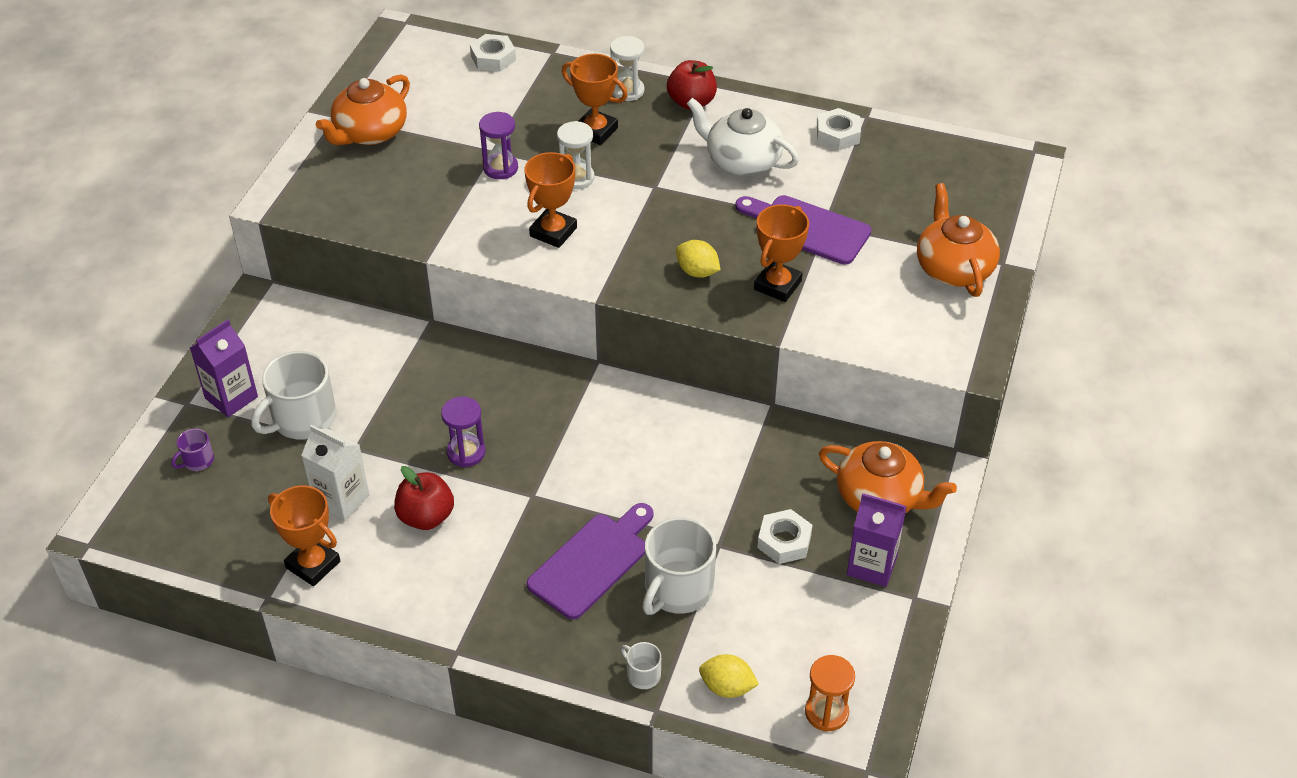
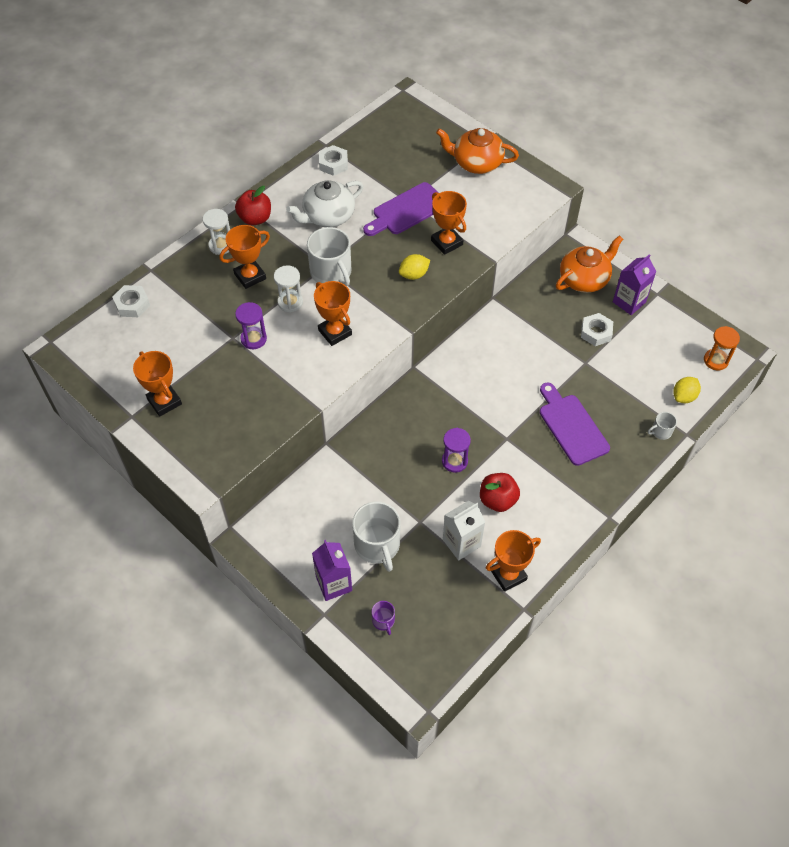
camera: 65 degrees left, 10 degrees up
(370, 133) = (164, 401): orange teapot -> orange trophy
(677, 589) = (608, 393): white mug -> white mug (331, 272)

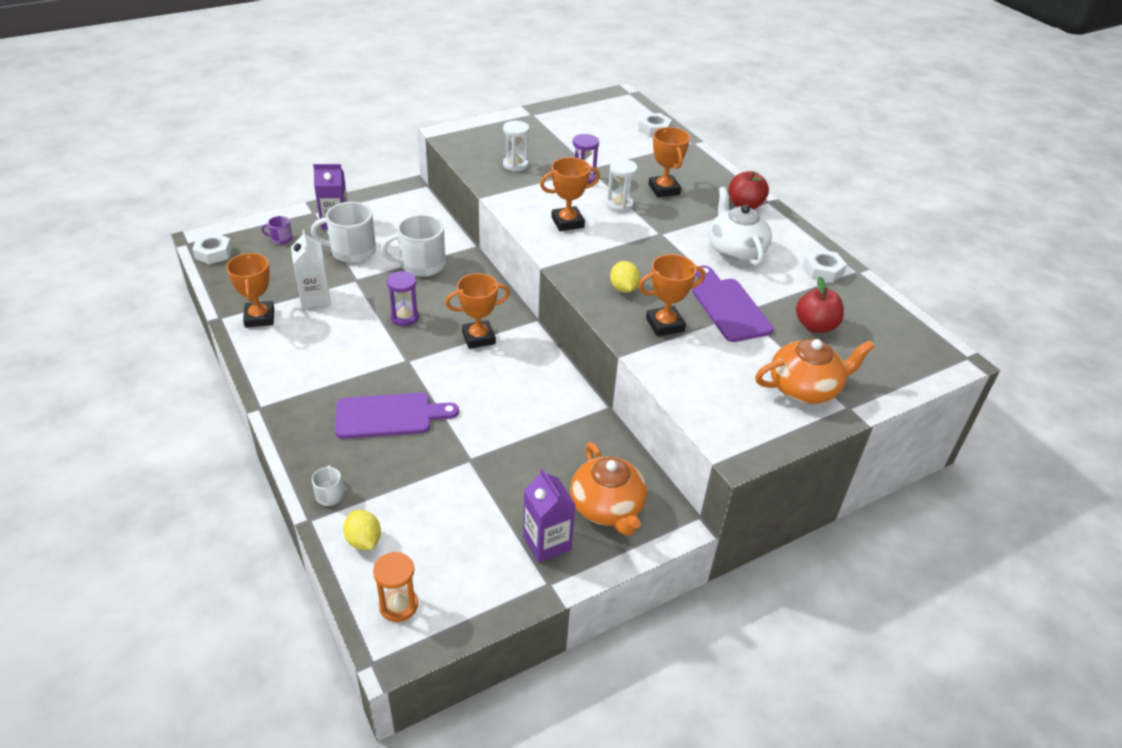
camera: 105 degrees right, 15 degrees down
(164, 401) = (538, 129): orange trophy -> orange trophy (478, 338)
(221, 246) = (712, 181): white hourglass -> white hourglass (515, 165)
(331, 272) = (649, 236): white mug -> white mug (421, 265)
(476, 163) = (805, 388): orange teapot -> orange teapot turned 45 degrees clockwise
(497, 500) = (341, 333): red apple -> red apple (815, 326)
(596, 332) = (511, 487): white nut -> white nut (213, 253)

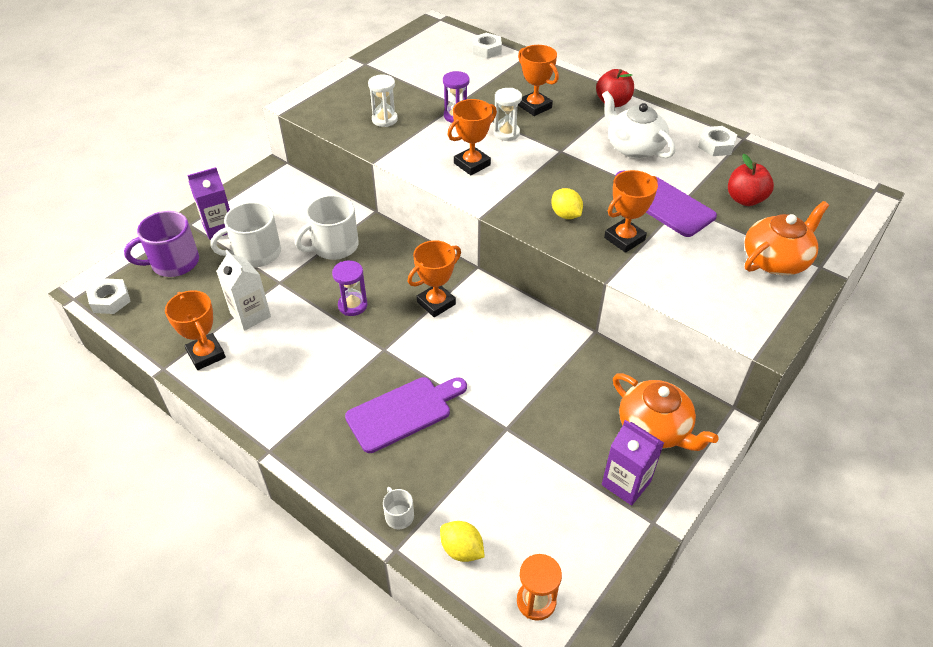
camera: 20 degrees left, 5 degrees up
(281, 239) = (174, 262): purple mug -> purple mug, size x2.10

